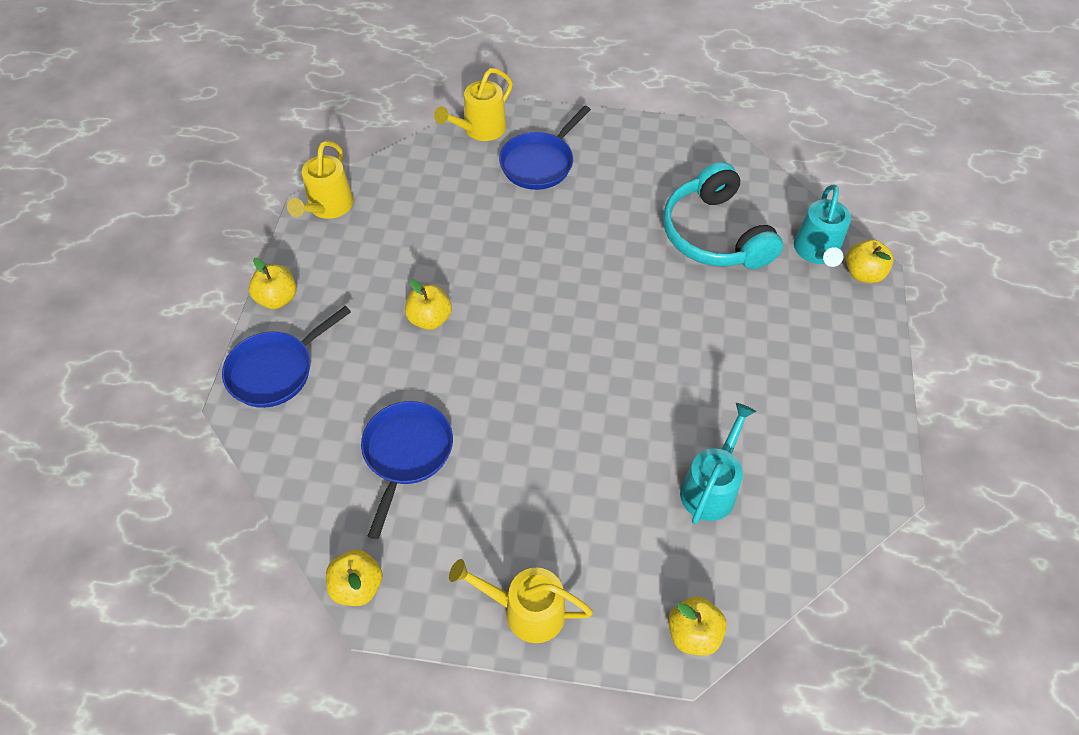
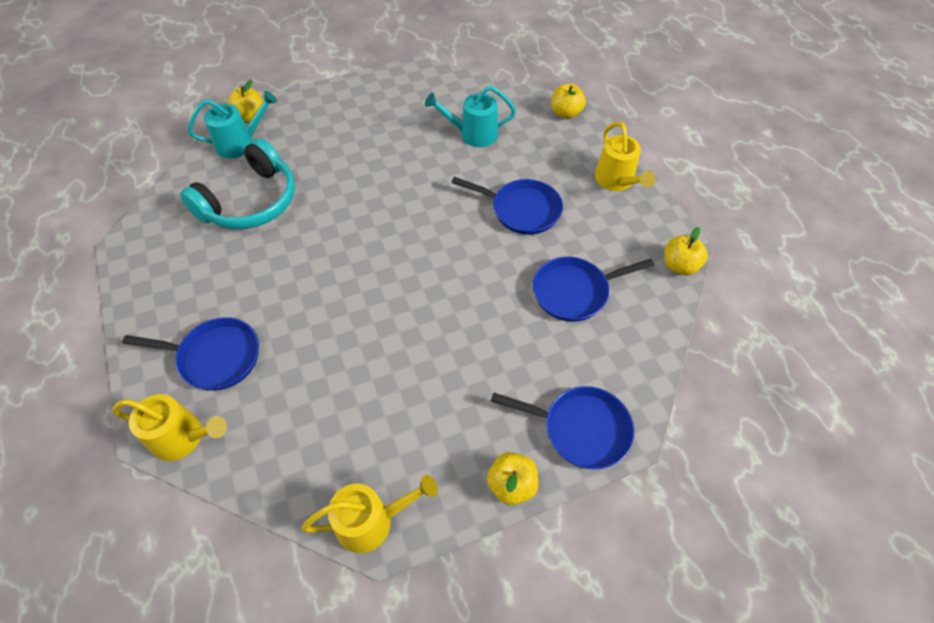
camera: 120 degrees left, 0 degrees up
(430, 319) = (451, 344): yellow apple -> none
(549, 469) = (521, 210): none -> blue pan

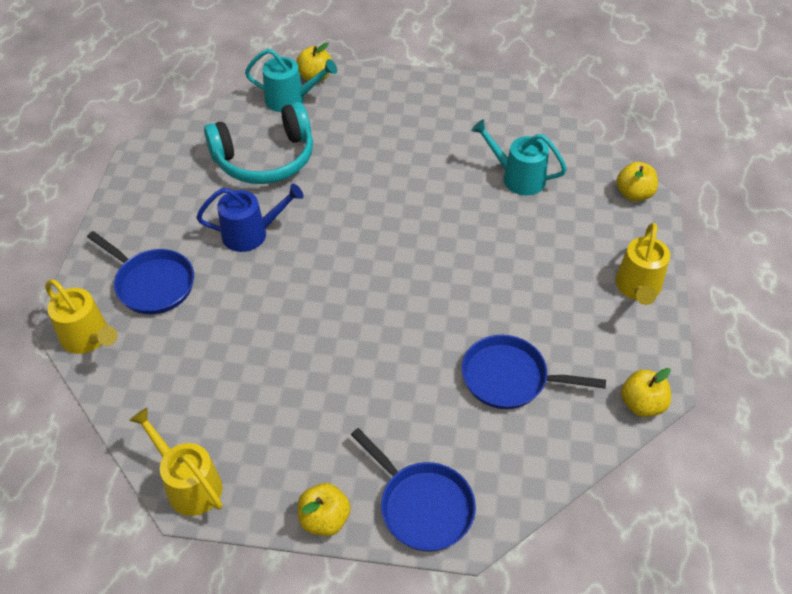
camera: 30 degrees right, 5 degrees down
(281, 271) = (251, 233): none -> blue watering can
(372, 521) = (188, 483): yellow watering can -> yellow watering can turned 150 degrees counterclockwise
(521, 210) = (513, 274): blue pan -> none

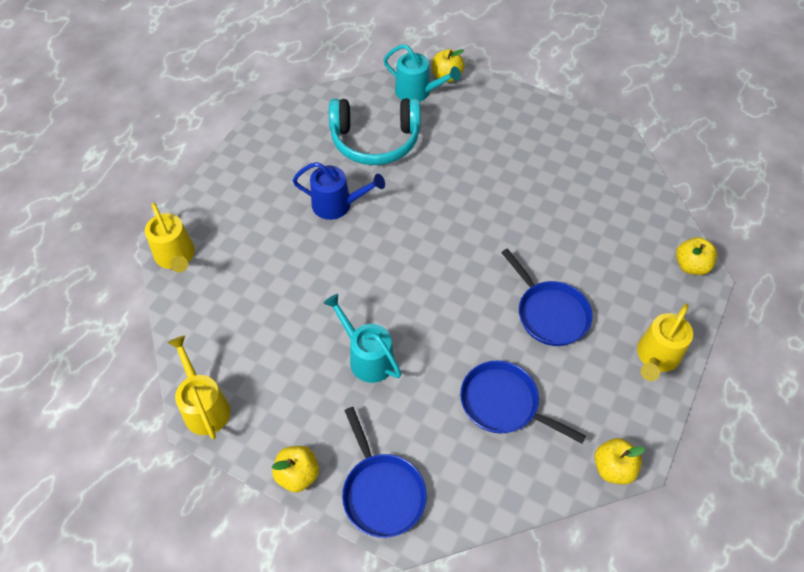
camera: 20 degrees right, 5 degrees up
(152, 283) = (242, 225): blue pan -> blue pan (549, 313)
(517, 177) = (588, 219): turquoise watering can -> turquoise watering can (367, 357)

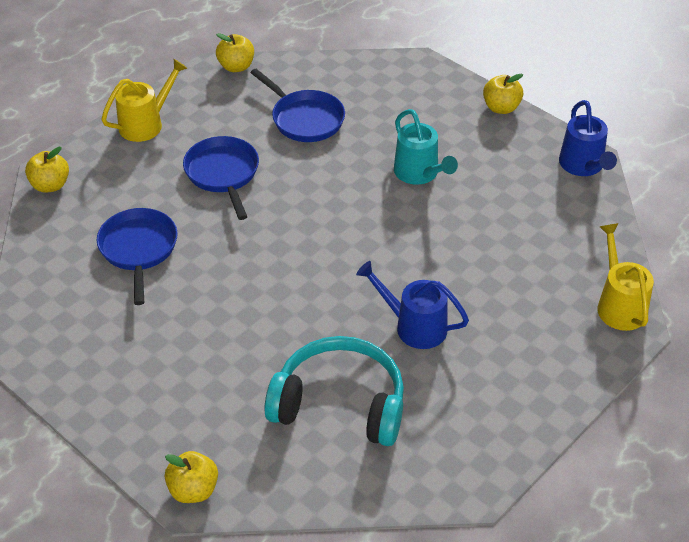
camera: 165 degrees left, 10 degrees down
(204, 406) = (583, 166): yellow watering can -> blue watering can
(381, 492) = (432, 86): blue pan -> blue pan (138, 250)
(418, 92) = (250, 471): turquoise watering can -> none

